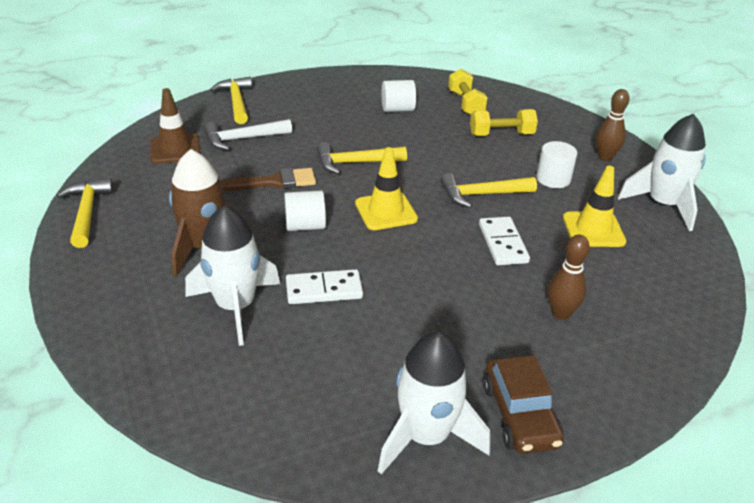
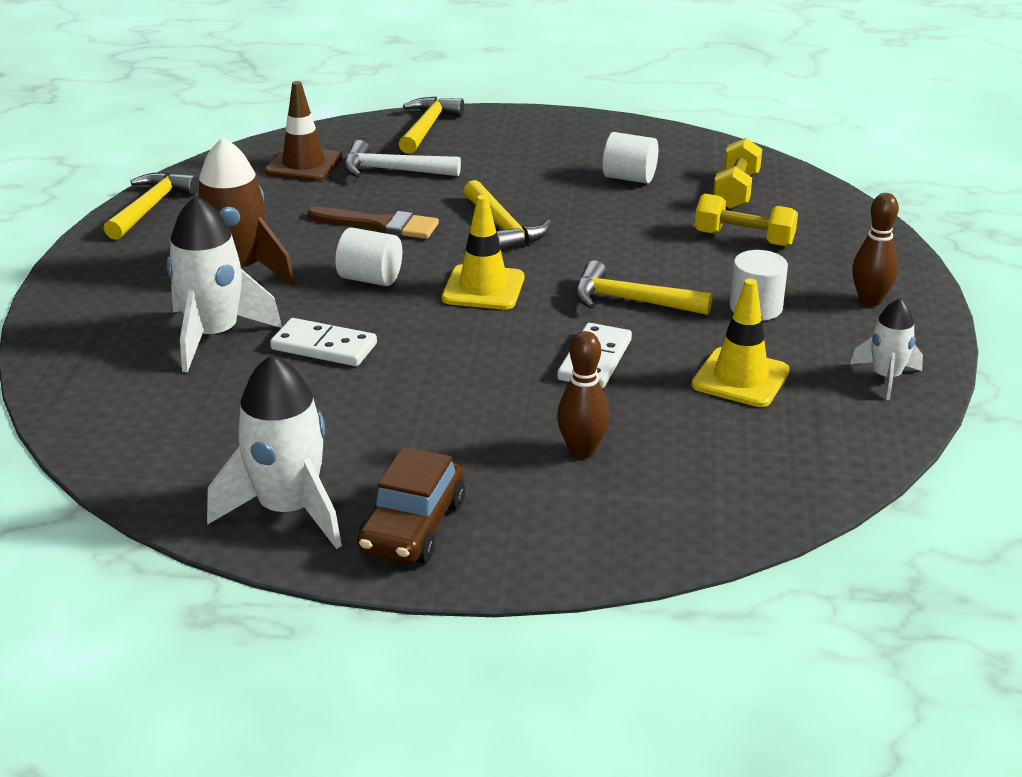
camera: 30 degrees right, 5 degrees down
(355, 163) = (503, 227): yellow hammer -> yellow hammer turned 135 degrees counterclockwise
(663, 205) = (886, 377): white rocket -> white rocket, size x0.57

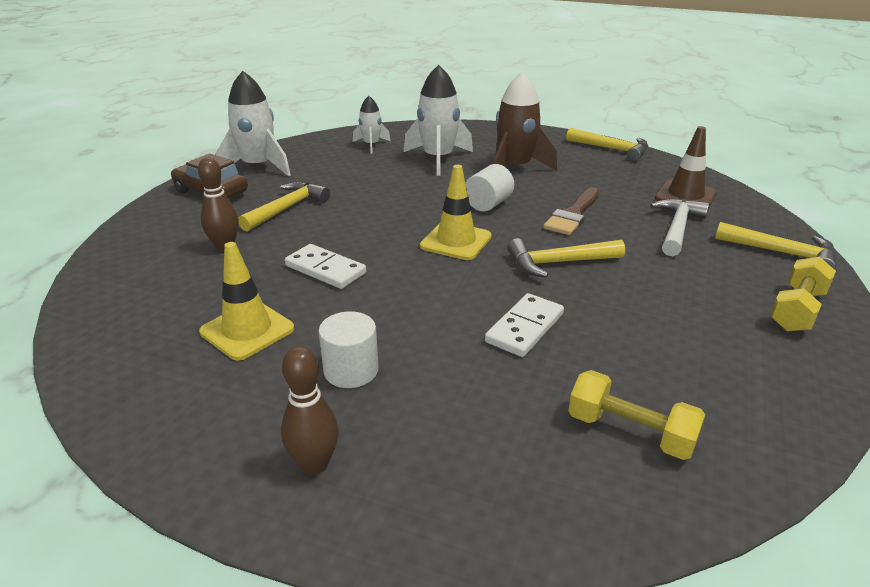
camera: 105 degrees right, 0 degrees up
(324, 347) = (407, 184): white domino -> white domino (525, 328)
(629, 178) = (667, 353): white cylinder -> none
(631, 301) = (402, 302): yellow hammer -> yellow hammer (287, 208)
(744, 239) = (498, 403): yellow dumbbell -> yellow dumbbell (797, 310)
(886, 377) = (173, 420): white rocket -> white rocket (371, 145)

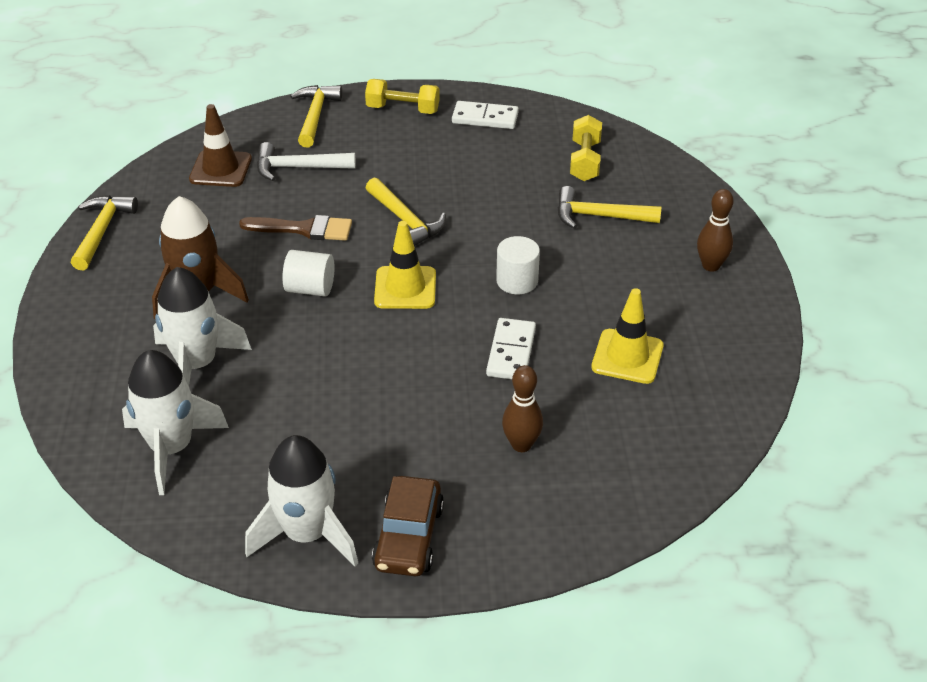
camera: 115 degrees left, 10 degrees up
(287, 208) = (410, 440): yellow hammer -> yellow hammer (599, 216)
(351, 370) = (625, 283): white cylinder -> white cylinder (517, 281)
(371, 145) = (172, 448): white rocket -> white rocket, size x1.76
(525, 328) = (513, 218): white domino -> white domino (485, 118)

